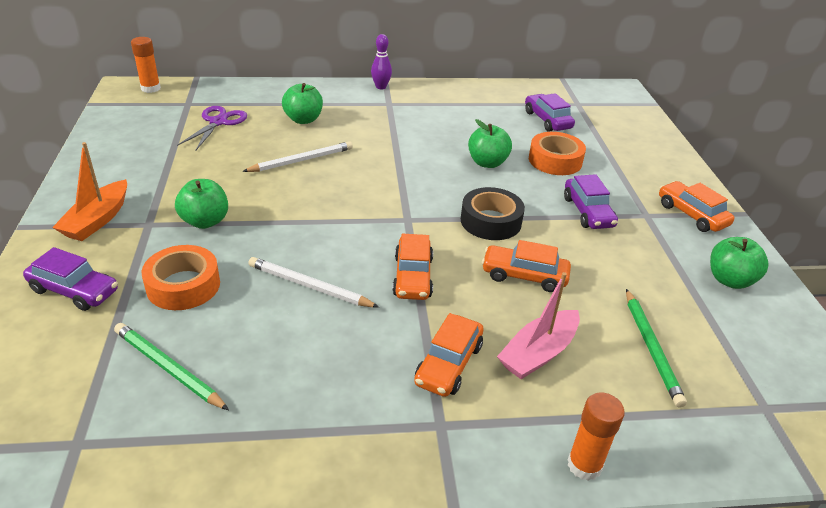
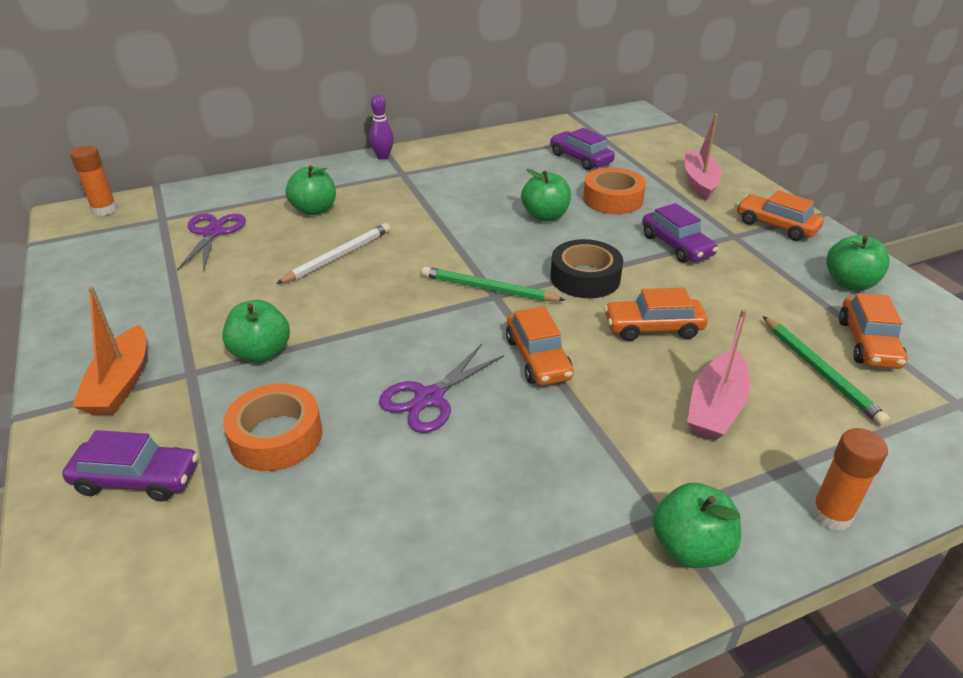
camera: 15 degrees left, 0 degrees up
(169, 368) = (314, 542): green pencil -> green pencil (489, 289)
(310, 286) = (429, 398): white pencil -> purple scissors
(448, 364) = (632, 445): orange car -> orange car (867, 343)
(448, 455) = (690, 548): none -> green apple
(644, 161) = (699, 182): none -> pink boat

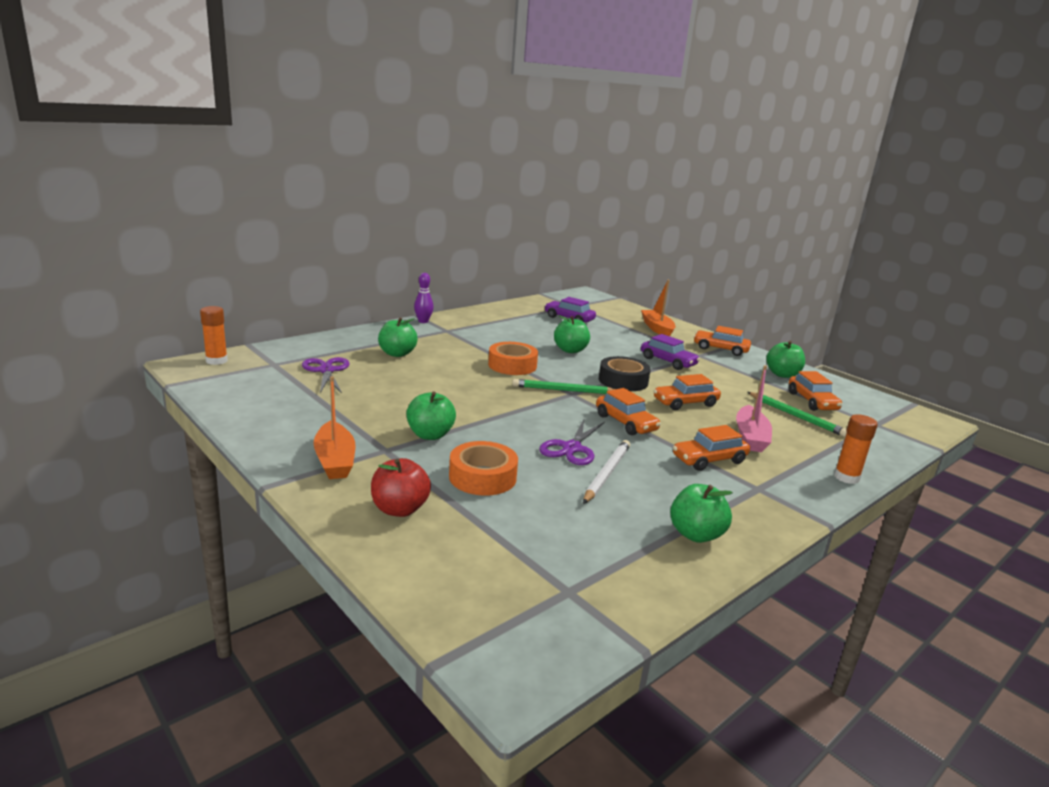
camera: 20 degrees left, 15 degrees down
(137, 479) = (399, 509): purple car -> red apple
(338, 256) = (440, 379): white pencil -> white pencil (607, 474)
(613, 199) = (608, 339): orange tape -> orange tape (512, 365)
(619, 446) = (709, 460): none -> orange car
(690, 548) = (784, 500): green apple -> green apple (696, 534)
(699, 182) = (657, 329): pink boat -> orange boat

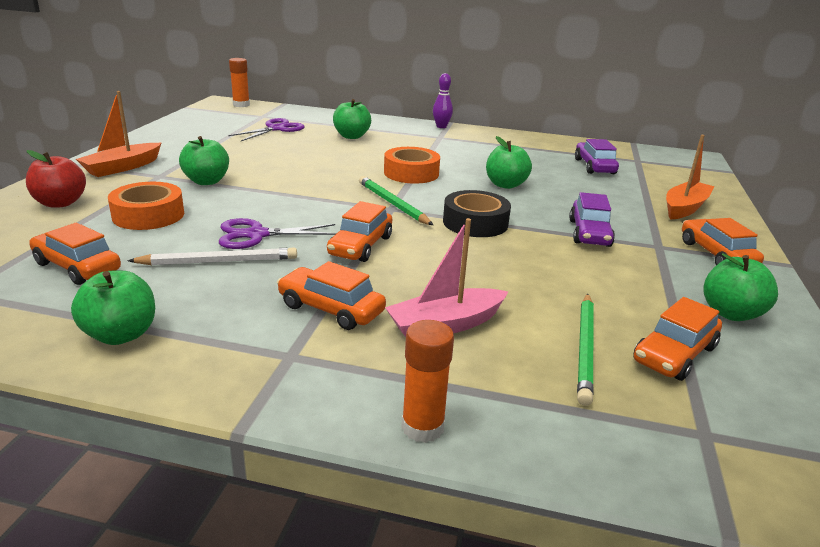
camera: 55 degrees right, 5 degrees up
(685, 403) = (478, 265): orange car -> orange car (77, 267)

